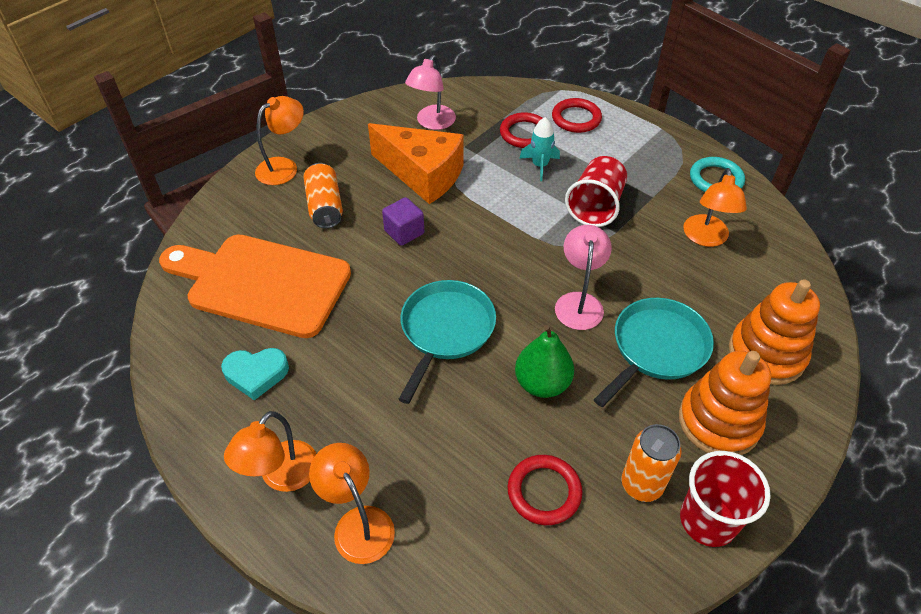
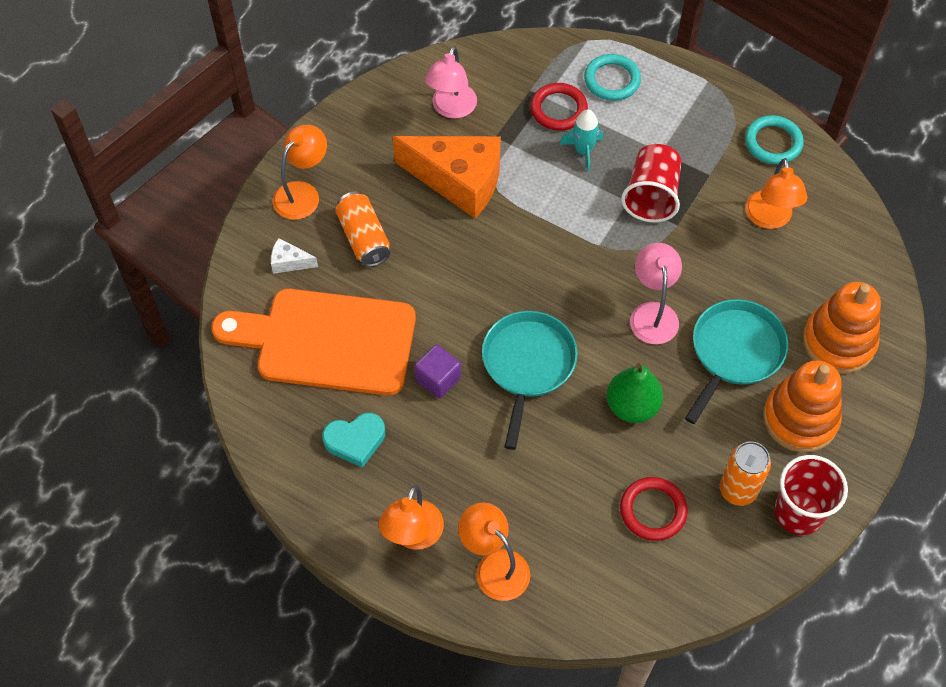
camera: 10 degrees left, 10 degrees up
(252, 216) = (289, 262): none -> white cheese
(404, 232) = (457, 258): purple cube -> purple cube (438, 379)
(576, 118) = (612, 80): red ring -> turquoise ring

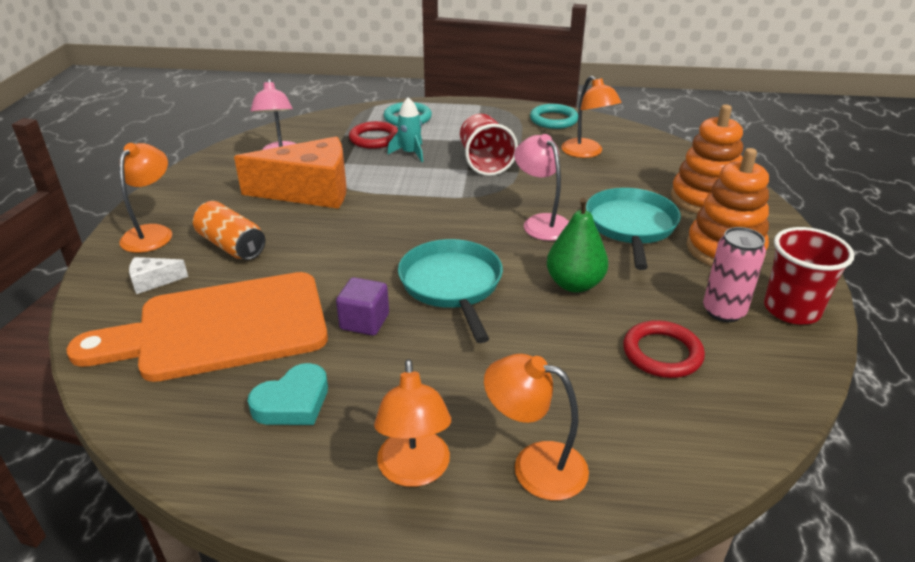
camera: 25 degrees left, 25 degrees down
(738, 490) = (723, 311): orange can -> pink can

